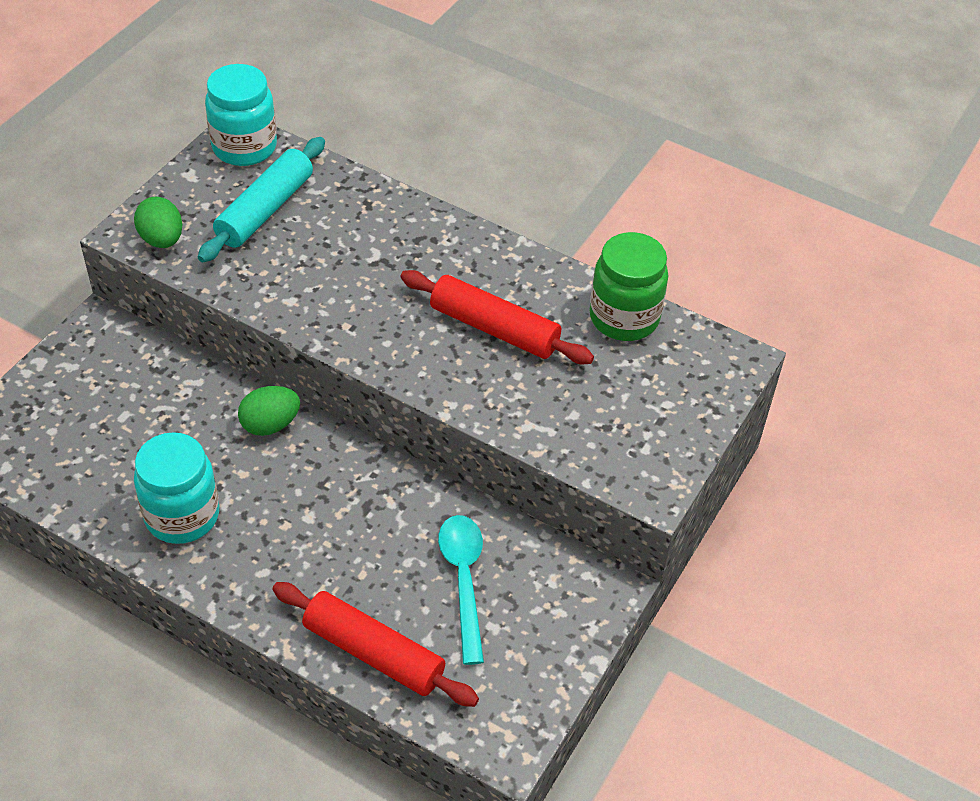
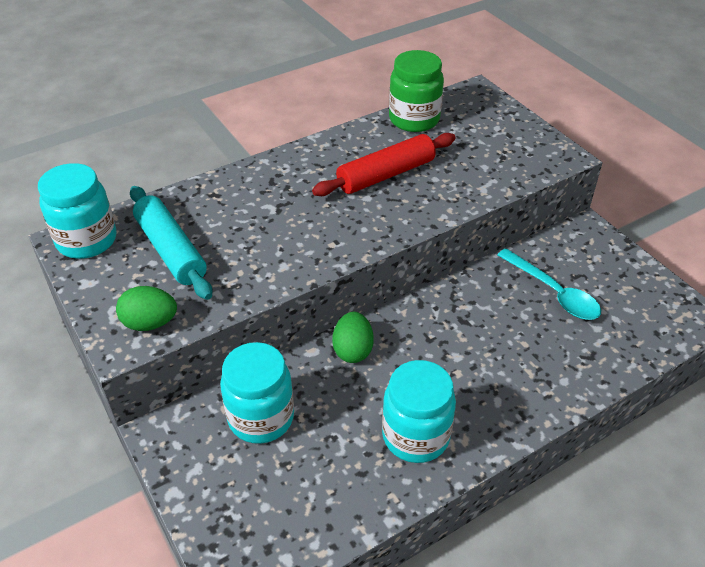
camera: 60 degrees left, 5 degrees down
(148, 387) = (261, 418): none -> turquoise jar
(374, 652) = (598, 360): red rolling pin -> none
(464, 581) = (553, 292): turquoise spoon -> turquoise spoon turned 150 degrees counterclockwise

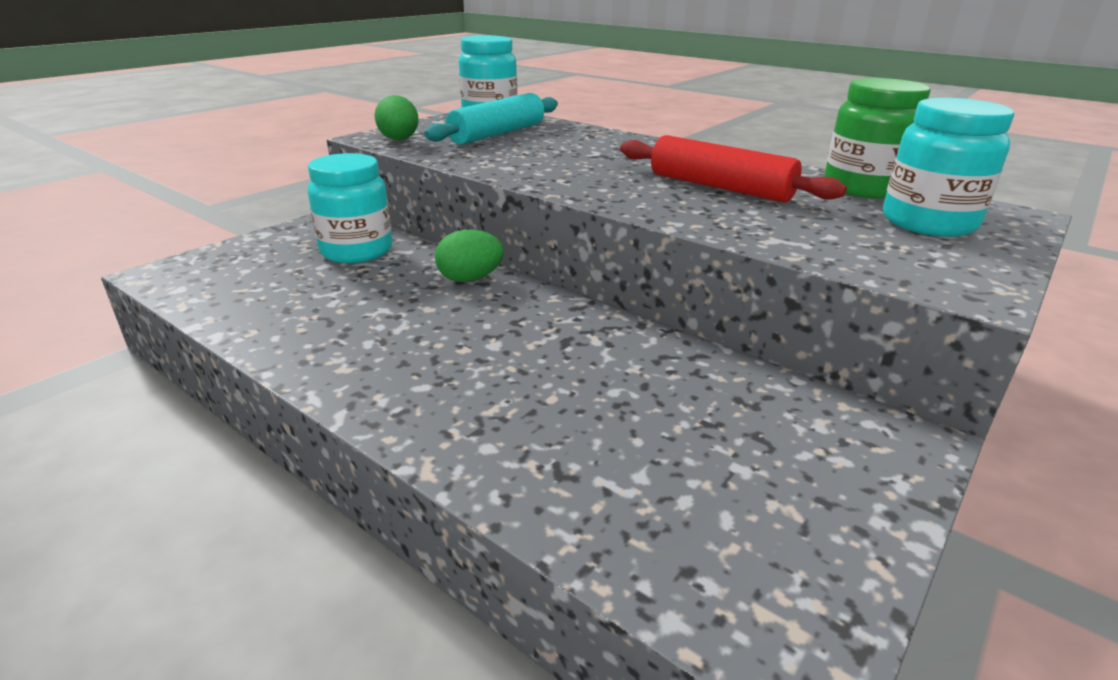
camera: 70 degrees right, 15 degrees down
(415, 436) = (345, 333): turquoise jar -> turquoise jar (928, 223)
(553, 292) = (692, 415): turquoise spoon -> none

